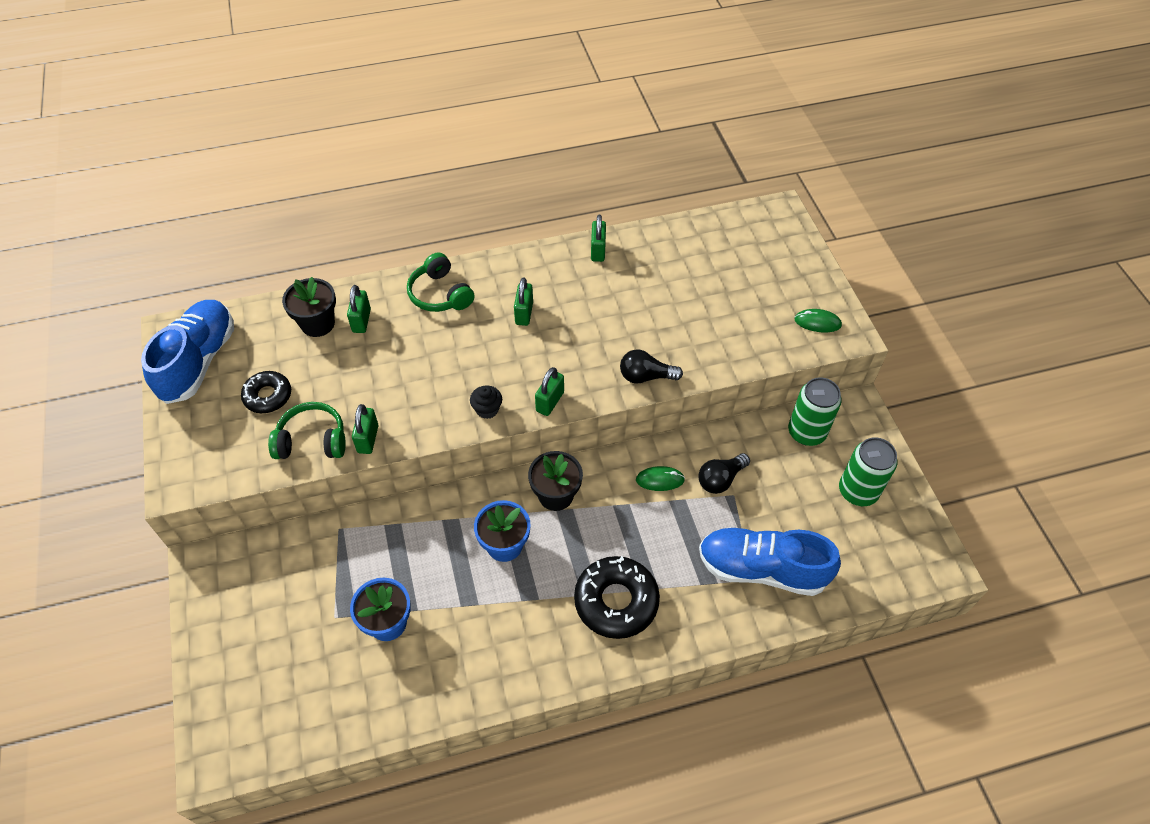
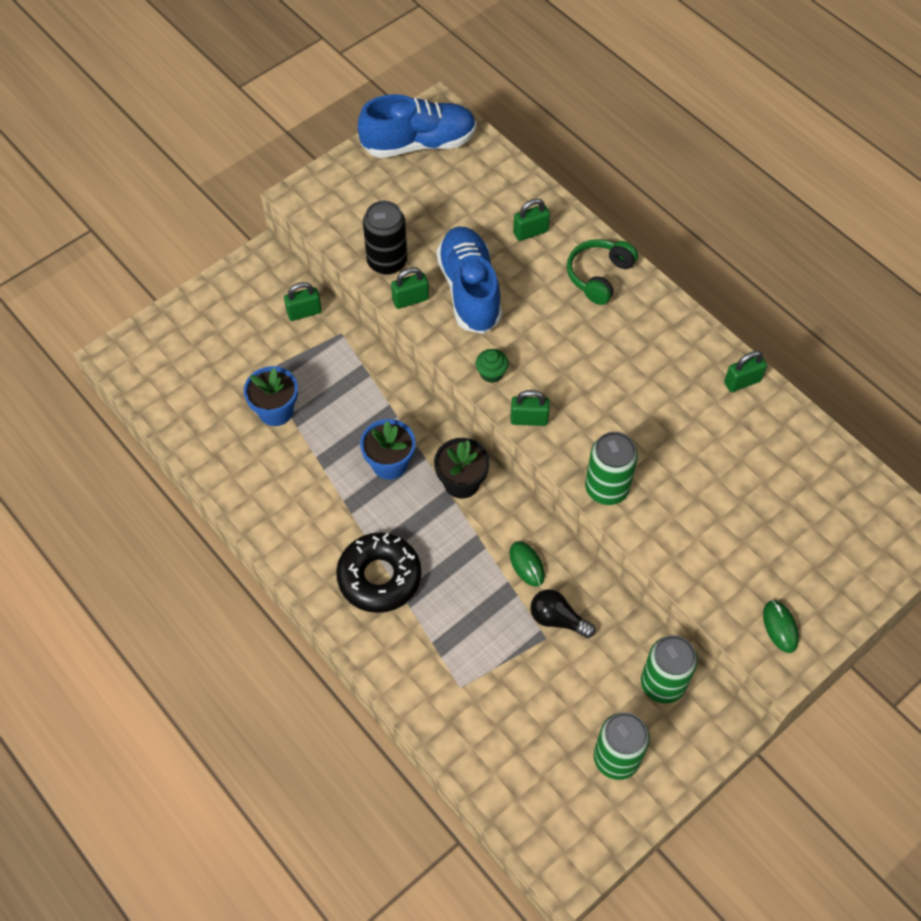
camera: 65 degrees right, 5 degrees up
(268, 396) = (412, 208): black donut -> none
(312, 441) = (387, 261): green headphones -> black can
(317, 324) = (507, 202): black flower pot -> none
(487, 409) = (491, 373): black cupcake -> green cupcake
(524, 313) = (619, 353): green padlock -> green padlock (304, 312)
(645, 376) = (606, 488): black light bulb -> green can
(762, 569) = (476, 692): blue shoe -> blue shoe (469, 290)

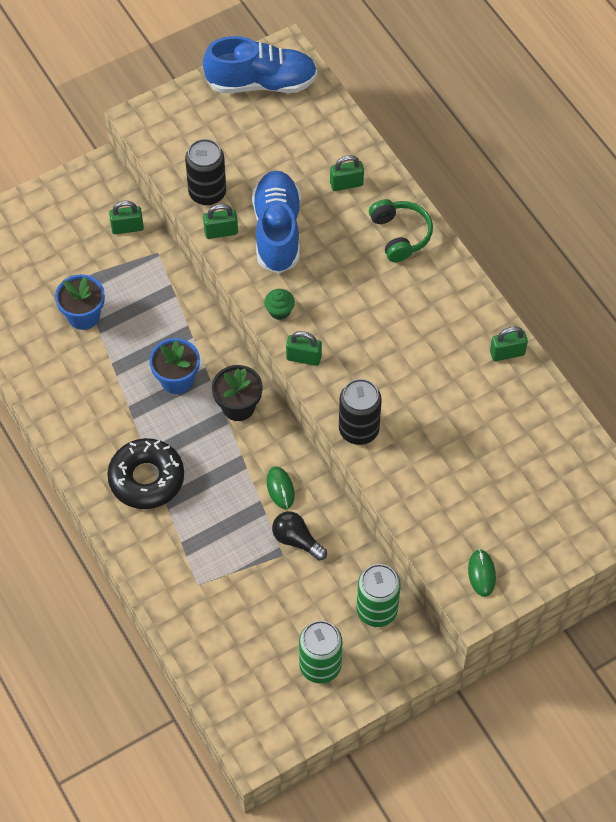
camera: 10 degrees right, 0 degrees up
(599, 276) = (400, 235): green headphones -> green headphones turned 120 degrees clockwise
(606, 488) = (359, 430): green can -> black can

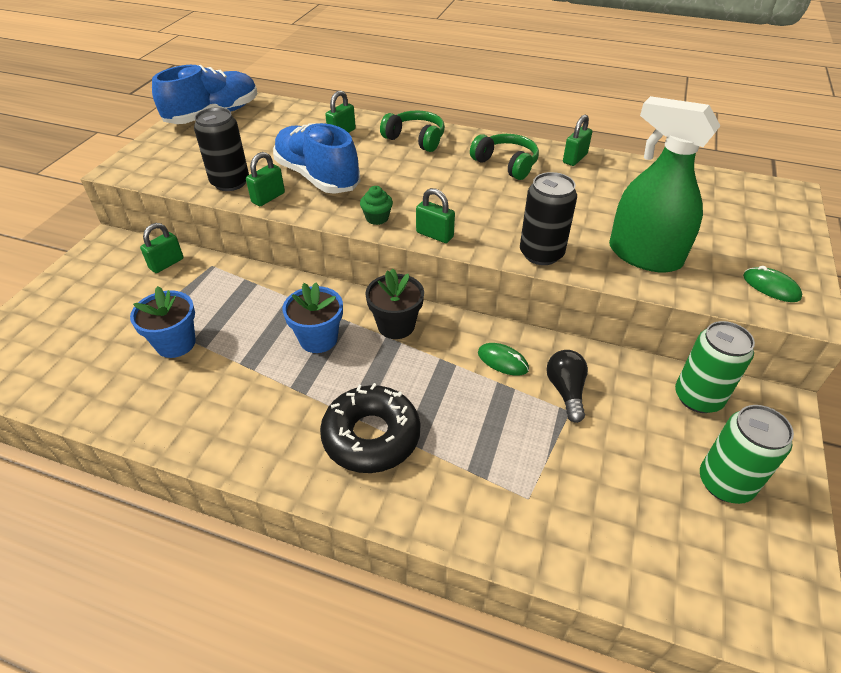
camera: 40 degrees left, 15 degrees down
(296, 540) = (566, 391): black light bulb -> black light bulb turned 90 degrees clockwise
(303, 358) = (434, 235): green padlock -> green padlock turned 60 degrees clockwise
(429, 485) = (644, 255): none -> green spray bottle
(441, 319) = (506, 164): none -> green headphones

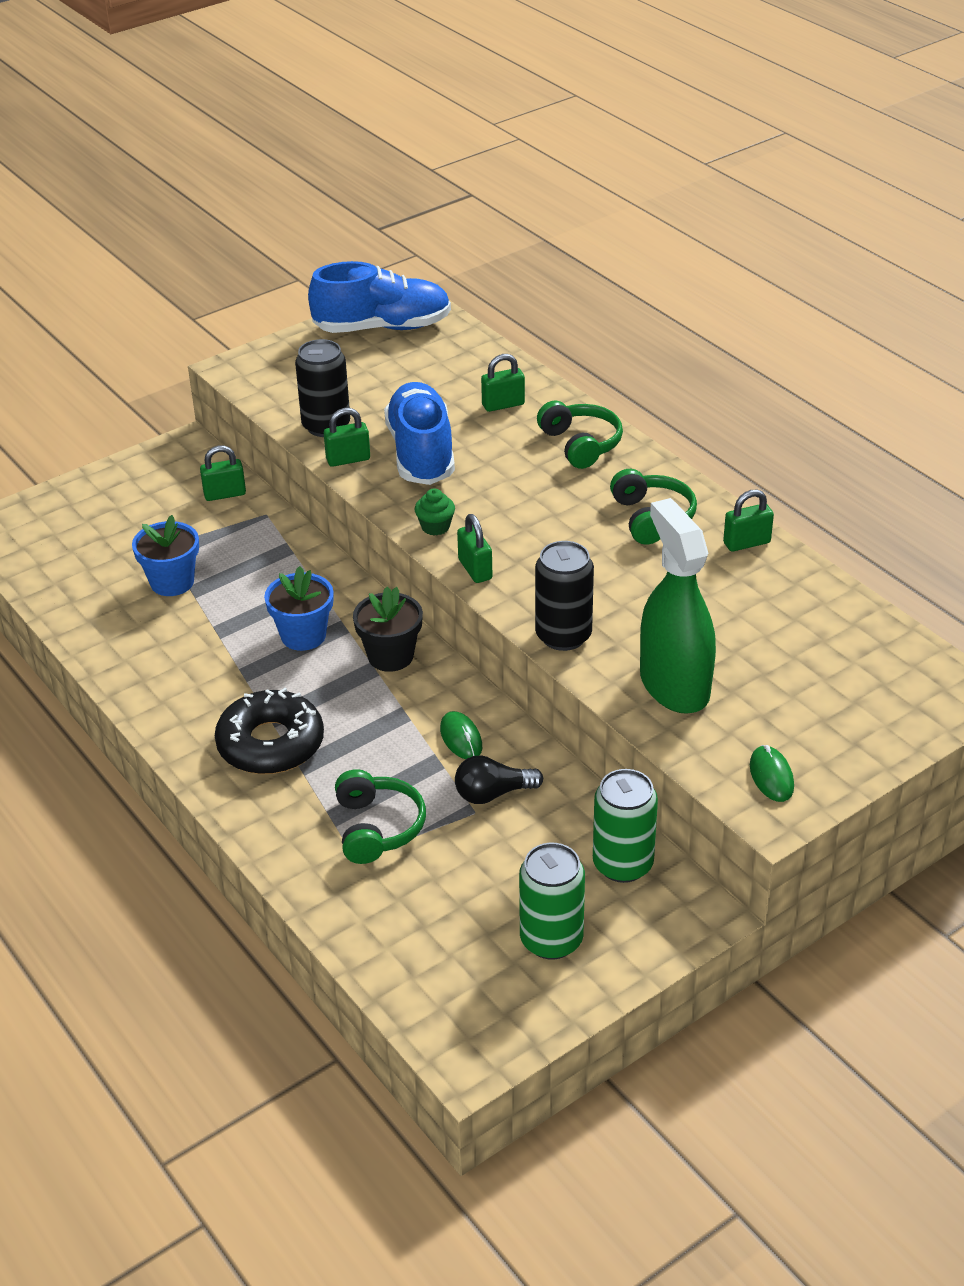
camera: 35 degrees right, 5 degrees down
(518, 462) = (377, 827): none -> green headphones
(566, 391) = (493, 794): black light bulb -> black light bulb turned 135 degrees counterclockwise

